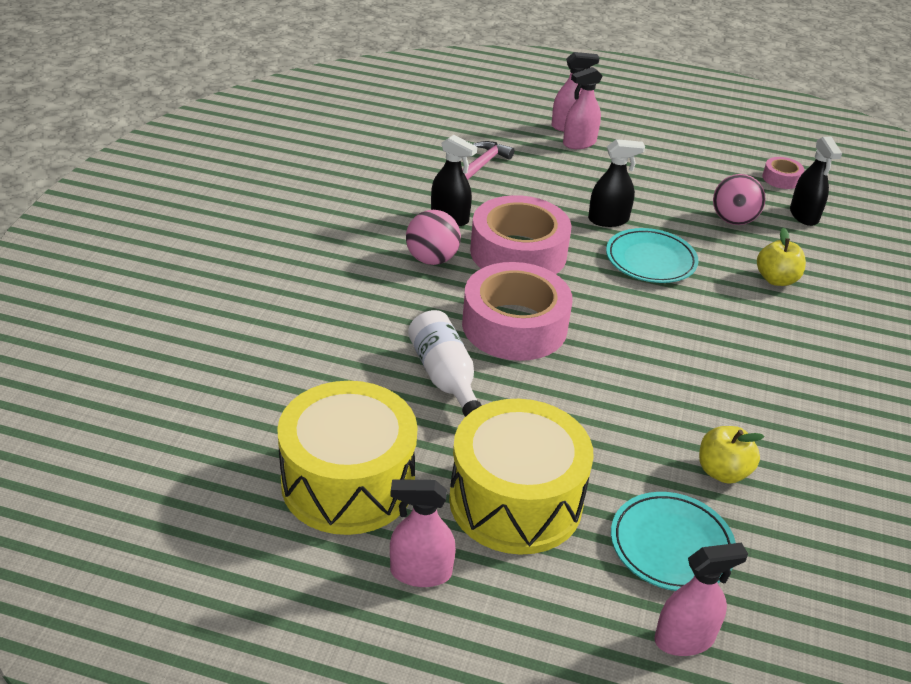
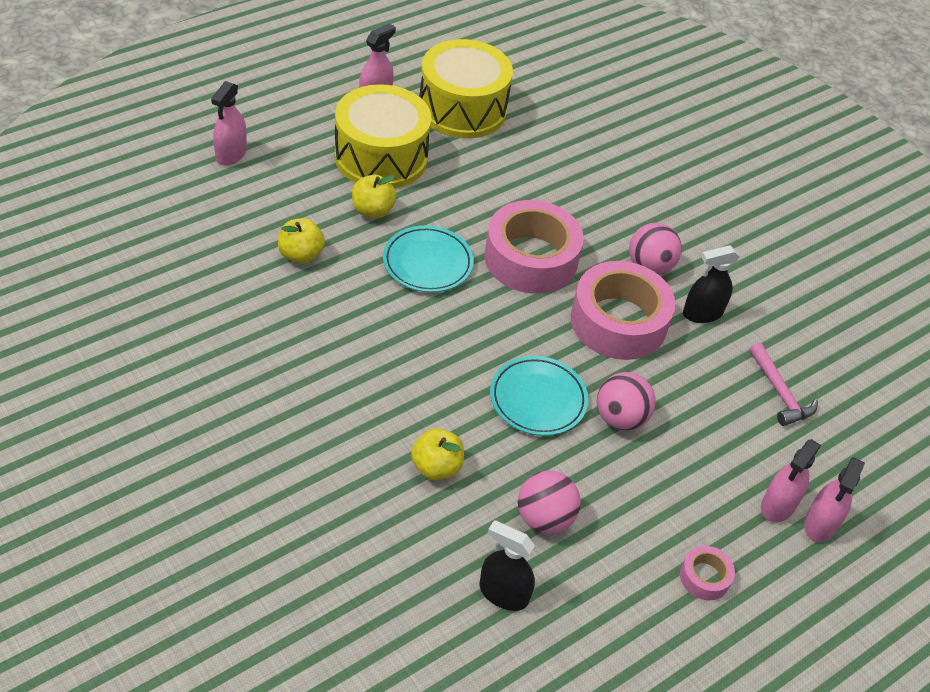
camera: 125 degrees right, 10 degrees up
(445, 377) = (510, 193): white bottle -> none
(579, 143) = (778, 505): pink spray bottle -> pink spray bottle turned 150 degrees counterclockwise
(599, 458) = (372, 210): none -> yellow apple
(608, 220) = (620, 418): black spray bottle -> pink ball
(671, 546) = (283, 192): turquoise plate -> turquoise plate (427, 263)
(781, 178) = (582, 643): pink tape -> pink tape (704, 577)

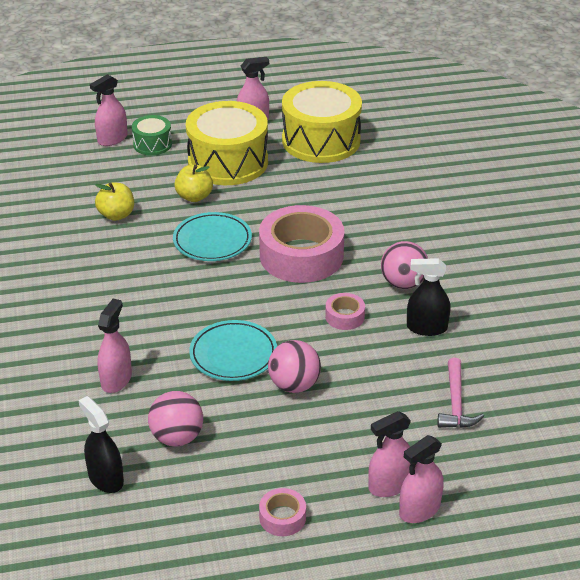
camera: 30 degrees right, 10 degrees down
(282, 151) = (152, 144): none -> green drum
(436, 467) = (116, 379): yellow apple -> pink spray bottle
(618, 321) = (344, 316): pink tape -> pink tape, size x0.44

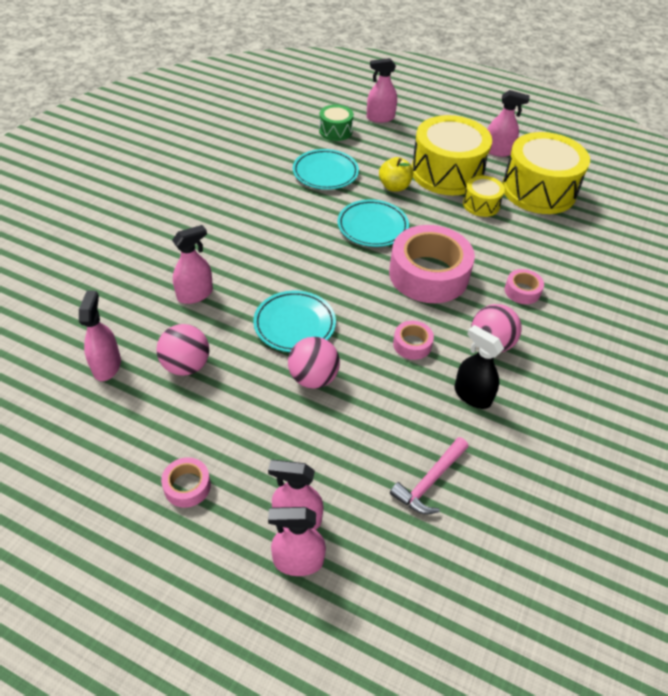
camera: 35 degrees right, 10 degrees up
(105, 478) = (107, 366): black spray bottle -> pink spray bottle
(116, 215) = (325, 173): yellow apple -> turquoise plate
(152, 144) = (404, 134): green drum -> green drum (335, 131)
(285, 176) = (481, 204): none -> yellow drum
(387, 230) = (522, 291): none -> pink tape

